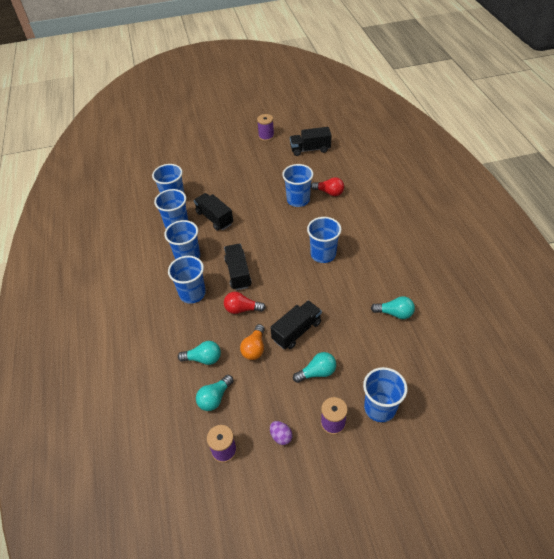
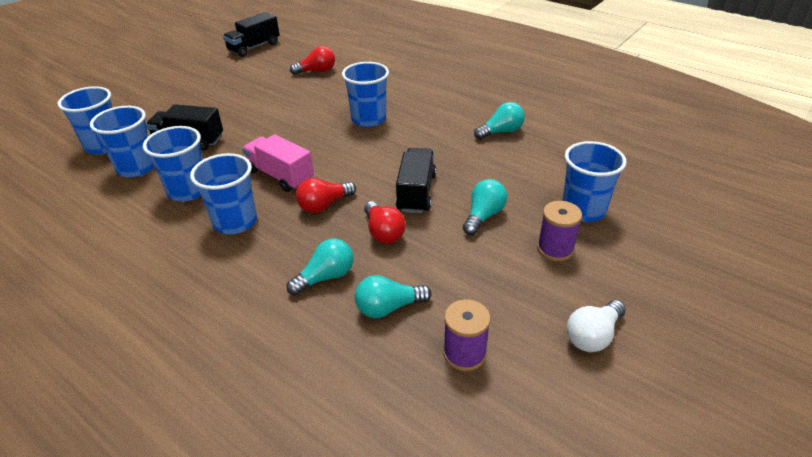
camera: 40 degrees left, 10 degrees down
(215, 398) = (388, 308): turquoise light bulb -> turquoise light bulb turned 75 degrees clockwise
(238, 273) = (280, 176): black truck -> pink truck
(254, 348) = (383, 232): orange light bulb -> red light bulb
(266, 136) = (184, 53): purple spool -> none
(281, 436) = (516, 295): purple egg -> none
(294, 489) = (593, 336): none -> white light bulb
(298, 200) = (286, 88): blue cup -> none

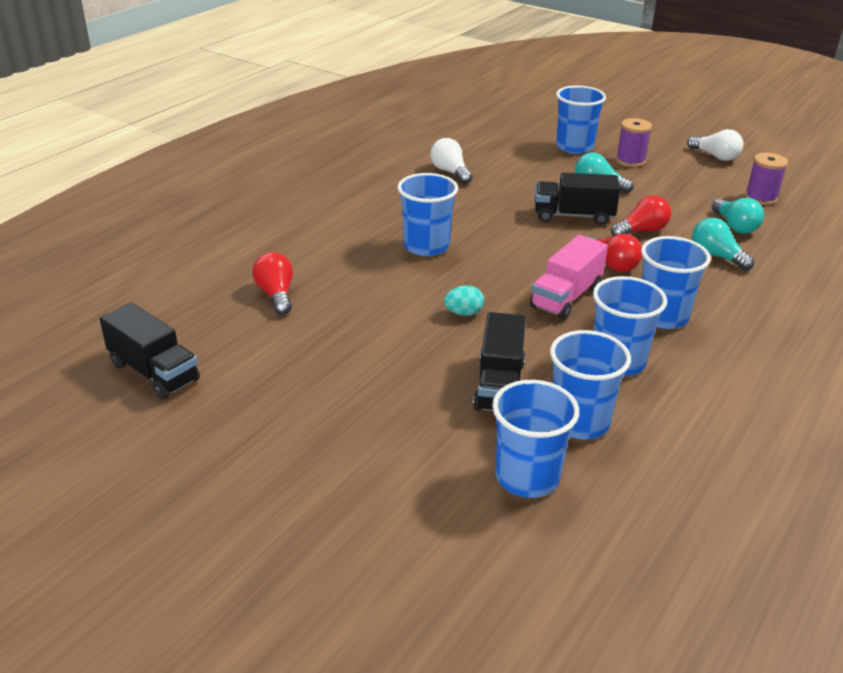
camera: 95 degrees left, 5 degrees down
(274, 131) = (463, 313): none -> turquoise egg
(501, 132) = (450, 172): turquoise light bulb -> white light bulb

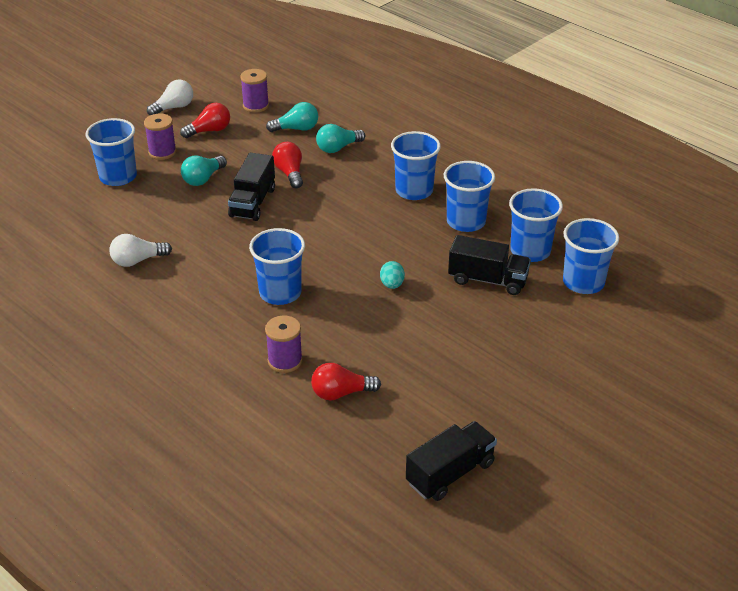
camera: 80 degrees left, 5 degrees up
(321, 259) = (285, 361): none -> purple spool
(566, 297) = (379, 229): pink truck -> none
(612, 264) = (337, 198): red light bulb -> red light bulb (209, 131)

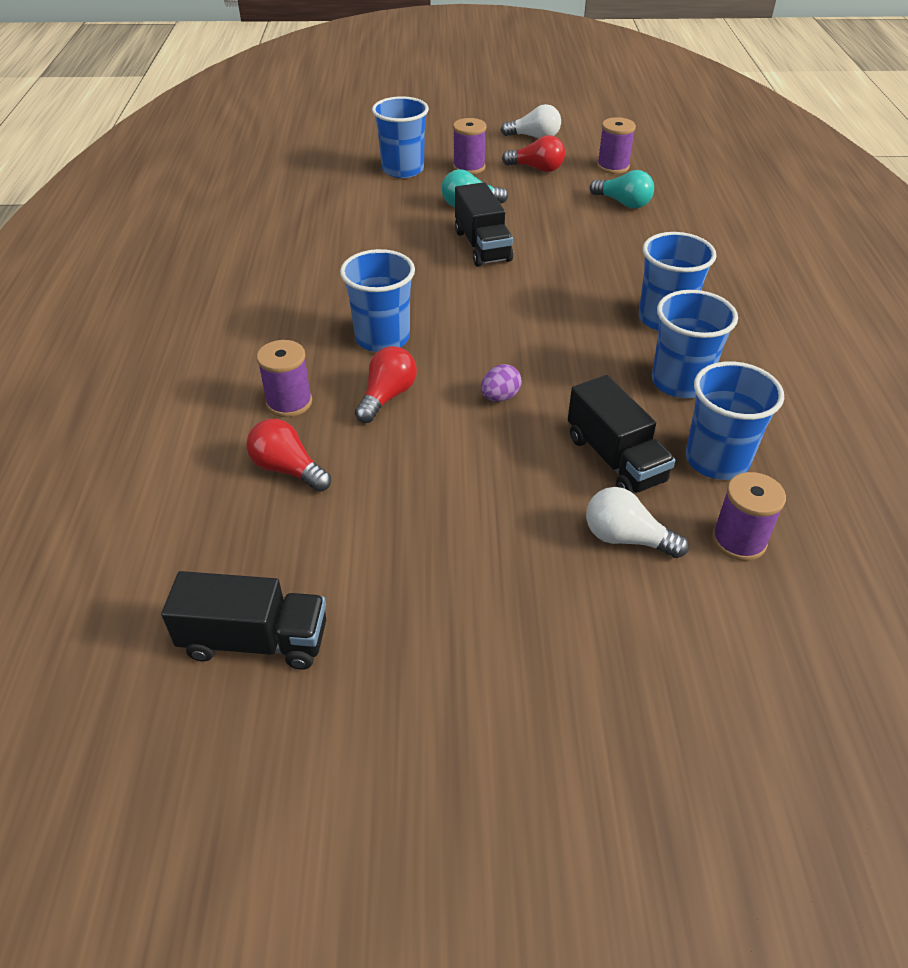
camera: 45 degrees right, 5 degrees up
(137, 260) = (312, 242): white light bulb -> white light bulb (626, 538)
(253, 202) = (482, 246): black truck -> black truck turned 75 degrees counterclockwise
(289, 173) = (556, 238): red light bulb -> red light bulb (387, 396)
(338, 148) = (640, 239): turquoise light bulb -> none
(392, 285) = (500, 397): turquoise egg -> purple egg
(583, 282) = (738, 541): blue cup -> purple spool

